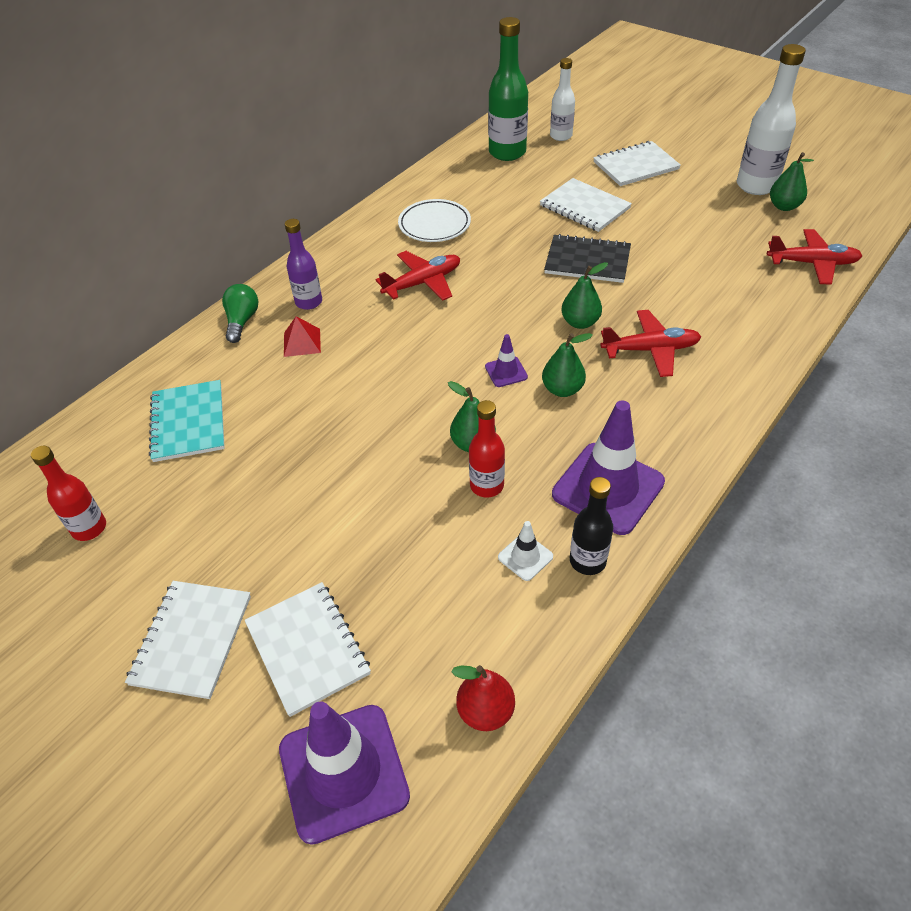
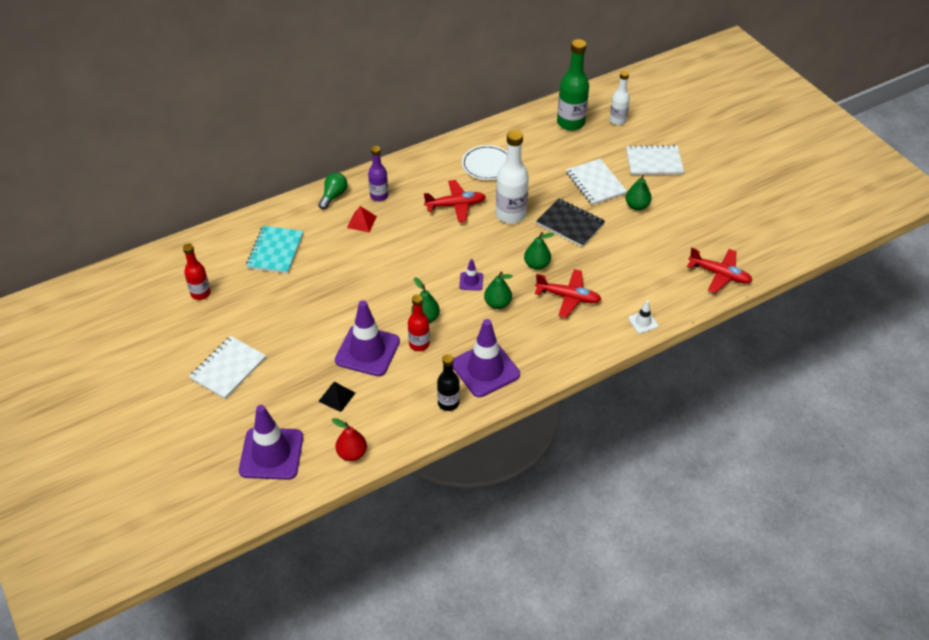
camera: 20 degrees right, 0 degrees up
(307, 649) = (281, 393): white notebook -> none
(405, 619) = (336, 397): none -> black pyramid
(413, 524) = (367, 351): none -> purple traffic cone
(525, 557) = (416, 389): white traffic cone -> white traffic cone (643, 322)
(756, 186) = (728, 204): white bottle -> white bottle (510, 214)
(784, 206) = (735, 226): green pear -> green pear (637, 206)

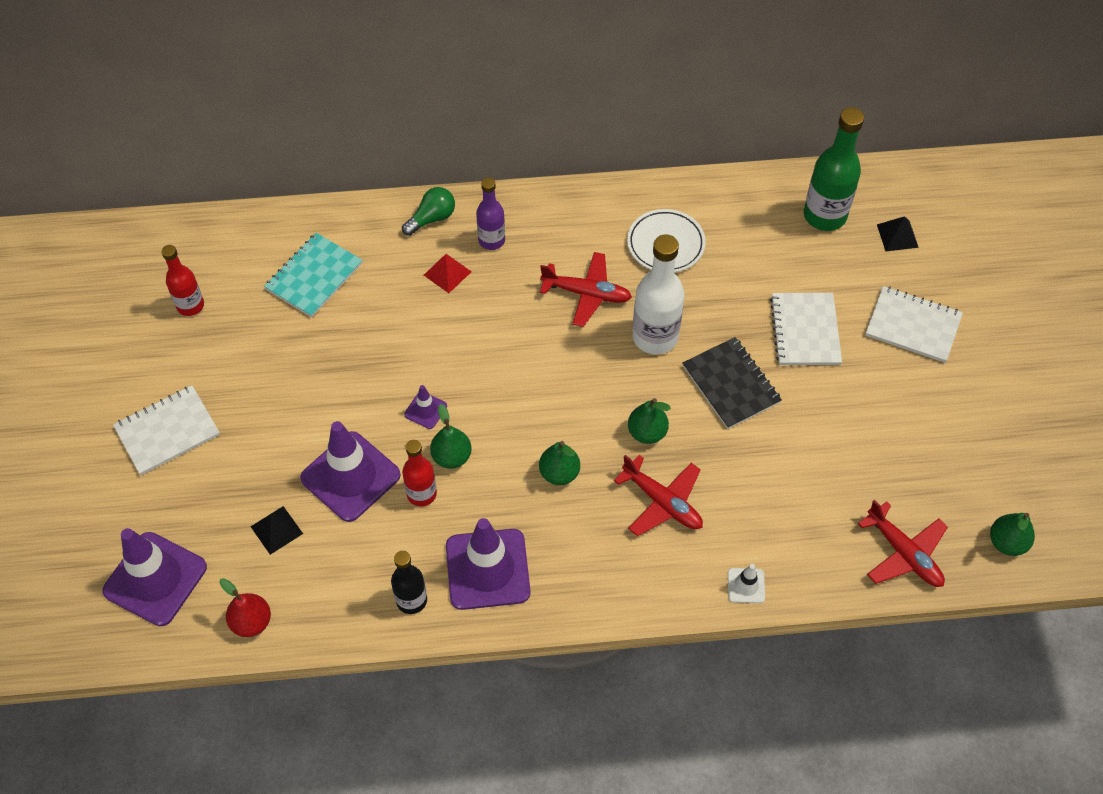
camera: 25 degrees right, 10 degrees up
(471, 281) = (542, 423): purple traffic cone -> purple traffic cone (425, 410)
(617, 120) = (897, 236): white bottle -> black pyramid
(637, 206) = (845, 391): green pear -> green pear (1006, 542)

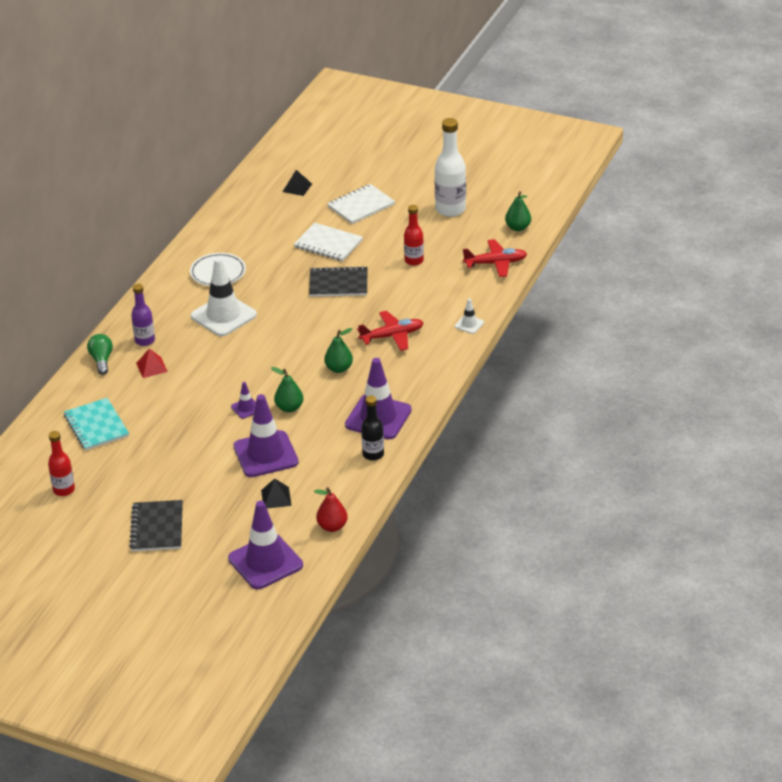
camera: 60 degrees left, 20 degrees down
(167, 431) = (157, 527): white notebook -> black notebook
(422, 494) = (304, 428): red bottle -> red bottle (414, 261)
(587, 294) = (223, 316): red plane -> white traffic cone
(647, 432) = (342, 326): green pear -> none
(655, 337) = (280, 300): white bottle -> white bottle (450, 209)
(824, 215) = (257, 207): green bottle -> none

